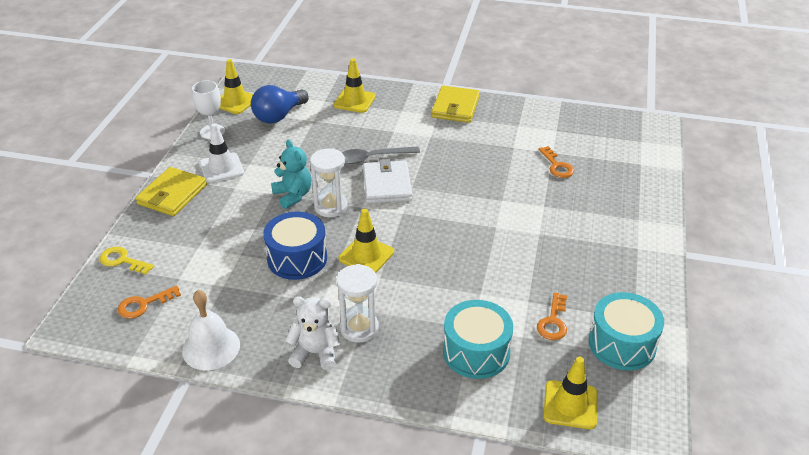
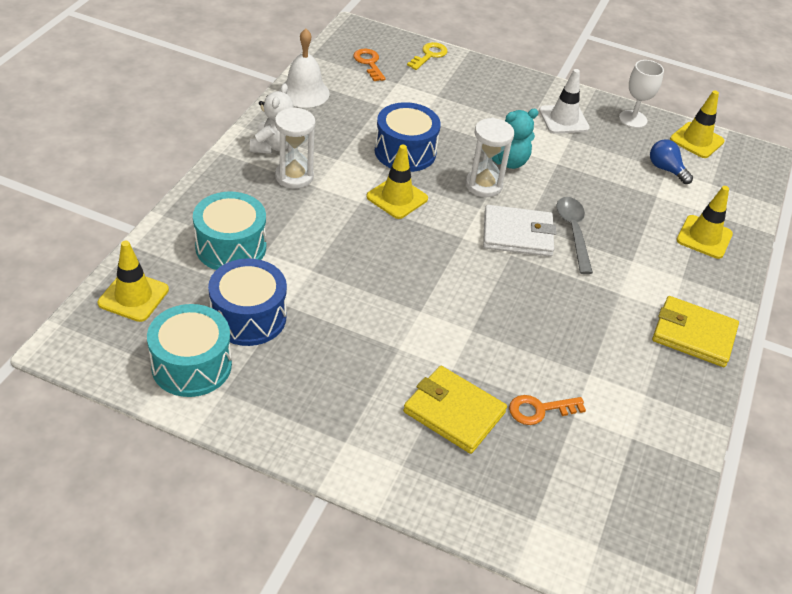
camera: 95 degrees right, 5 degrees up
(172, 194) = (522, 86): yellow wallet -> yellow wallet (454, 412)
(278, 116) = (666, 169): blue light bulb -> blue light bulb, size x0.63
(553, 321) = (248, 317): orange key -> blue drum

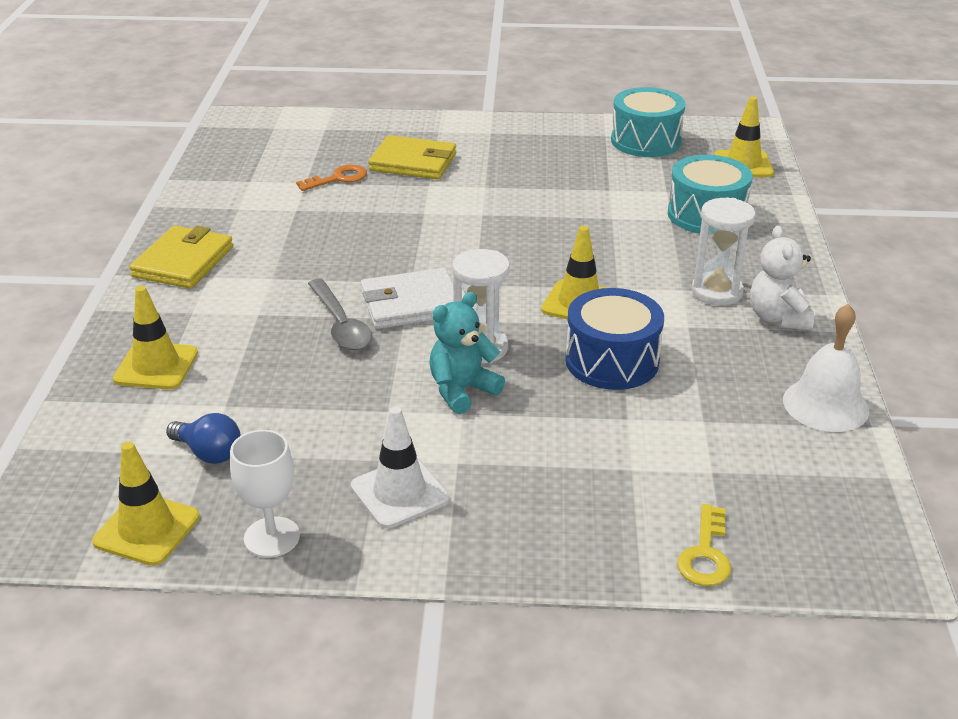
camera: 165 degrees right, 10 degrees down
(248, 317) = (633, 175): blue drum -> none
(369, 63) = (788, 495): orange key -> none
(693, 334) = (183, 262): yellow wallet -> yellow wallet turned 75 degrees counterclockwise

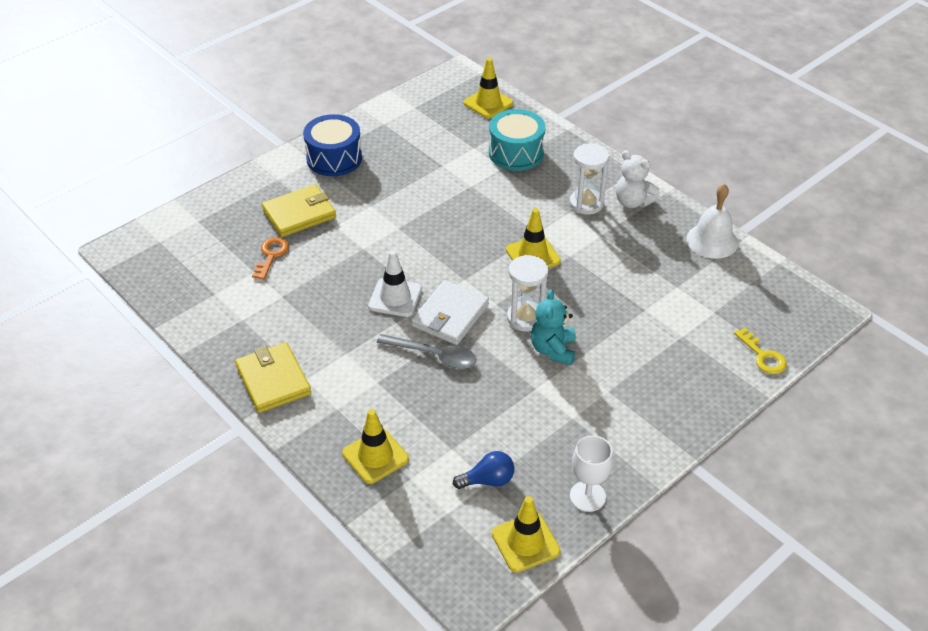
camera: 45 degrees left, 10 degrees up
(399, 493) = (607, 427): white traffic cone -> white traffic cone (395, 297)
(612, 361) = (595, 281): blue drum -> blue drum (334, 158)
(645, 141) = (413, 115): turquoise drum -> none

